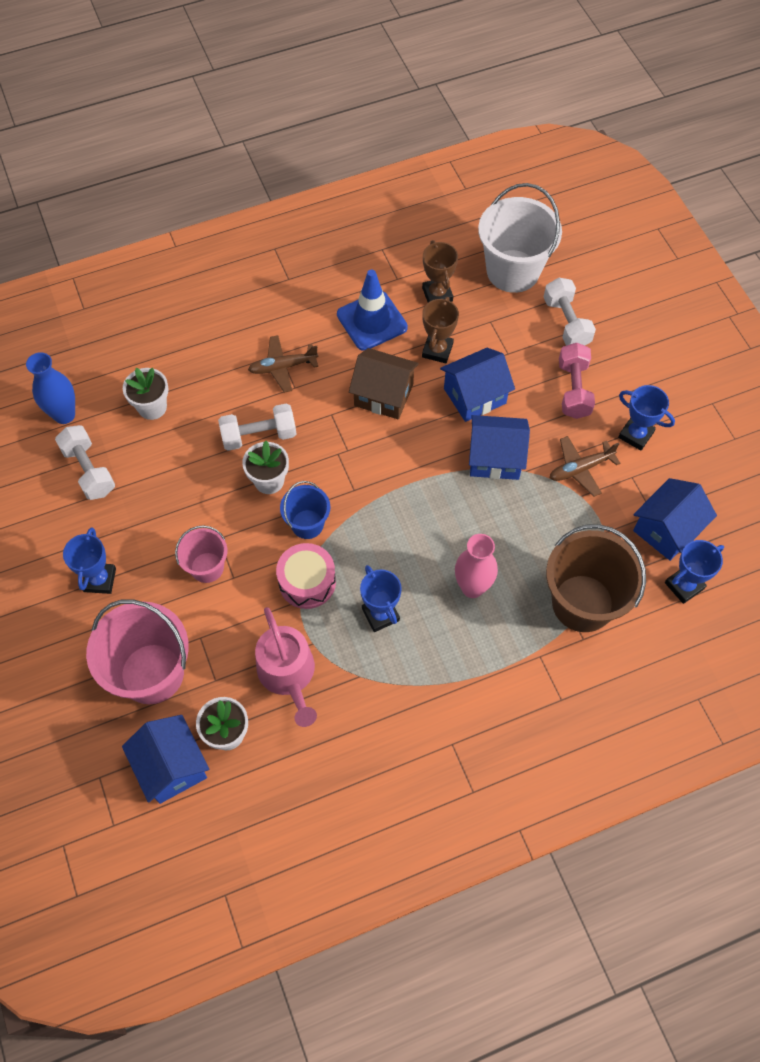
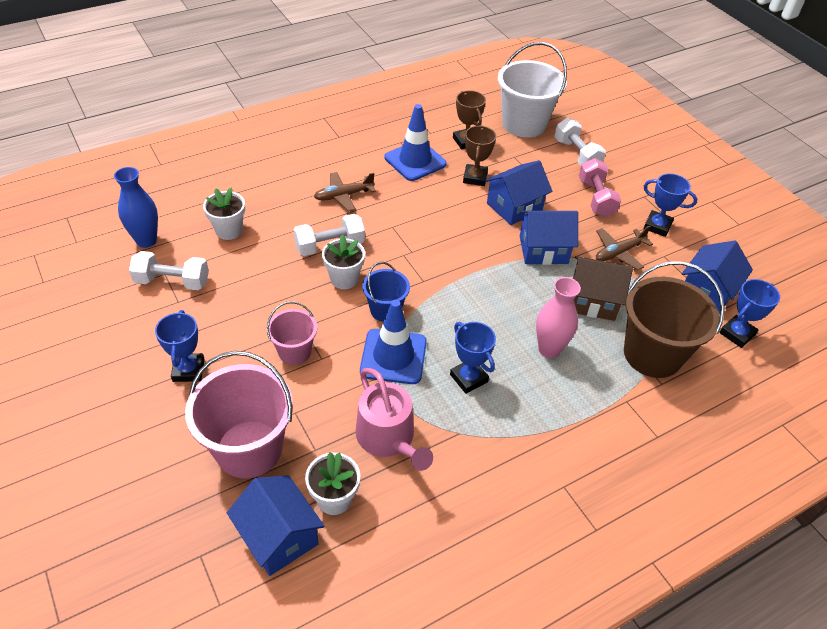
camera: 10 degrees left, 15 degrees down
(89, 470) = (172, 281): white dumbbell -> white dumbbell turned 45 degrees counterclockwise
(307, 582) = (393, 356): pink drum -> blue traffic cone
(383, 395) = (435, 210): brown house -> brown house (592, 300)

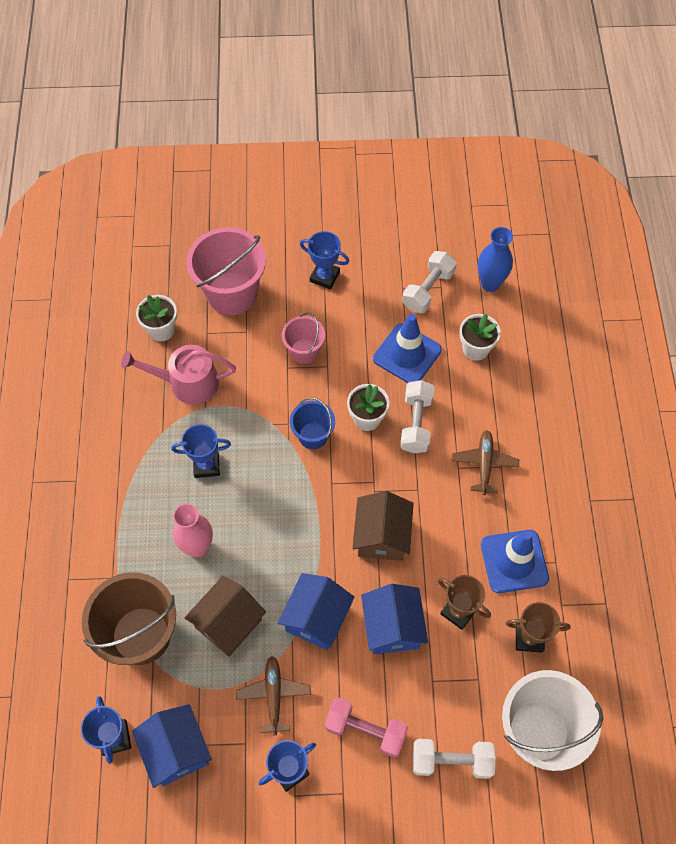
camera: 120 degrees right, 15 degrees up
(279, 537) = (155, 289): blue house -> none
(393, 356) = (260, 419): blue traffic cone -> blue traffic cone (407, 354)
(448, 234) = (382, 536): none -> brown house

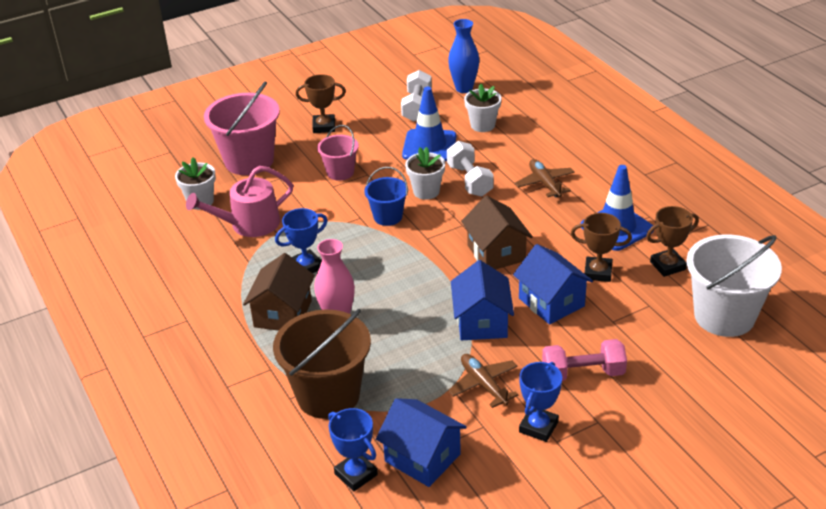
camera: 25 degrees left, 25 degrees down
(228, 623) = (405, 355): brown house -> brown house (283, 314)
(324, 277) = (324, 127): blue trophy -> brown trophy
(451, 761) = (671, 362): white dumbbell -> none

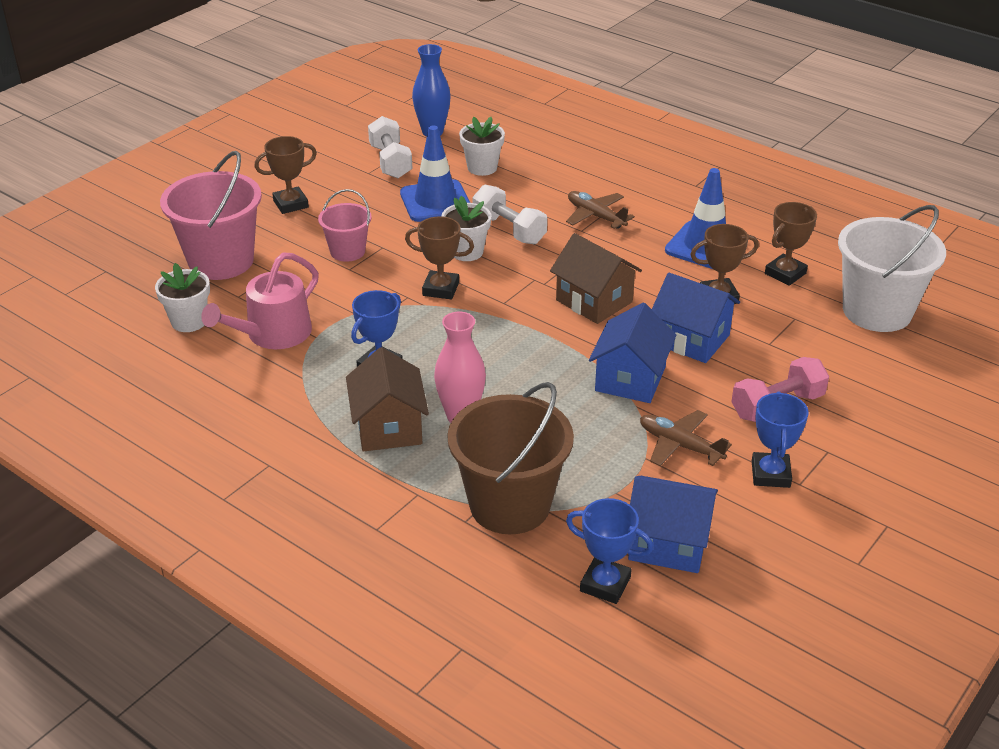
camera: 25 degrees left, 0 degrees up
(388, 217) = (441, 289): blue bucket -> brown trophy
(481, 322) = (630, 379): blue house -> blue house turned 45 degrees clockwise

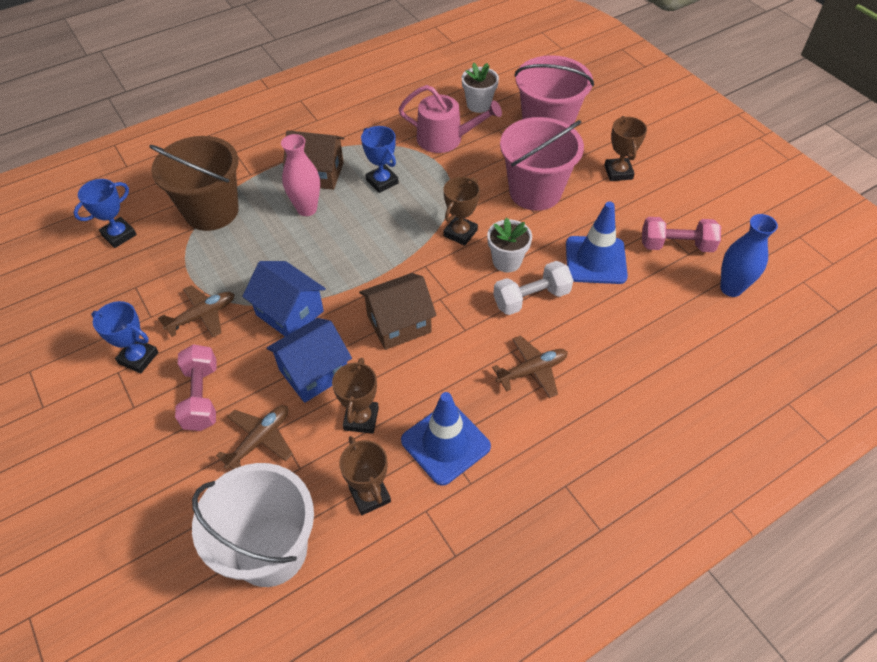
camera: 110 degrees right, 15 degrees up
(273, 334) = (445, 139): pink watering can -> pink watering can turned 135 degrees clockwise
(347, 251) = (535, 192): pink bucket -> pink bucket, size x1.83
(390, 162) = (676, 245): white dumbbell -> pink dumbbell
(482, 168) = (649, 308): white flower pot -> none
(668, 543) = (125, 275): blue house -> none
(789, 350) = (260, 440): none -> brown plane

